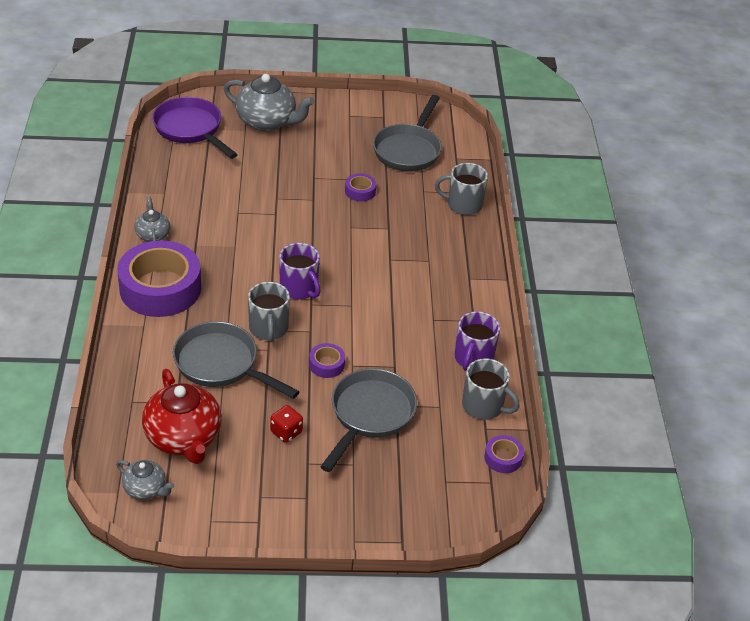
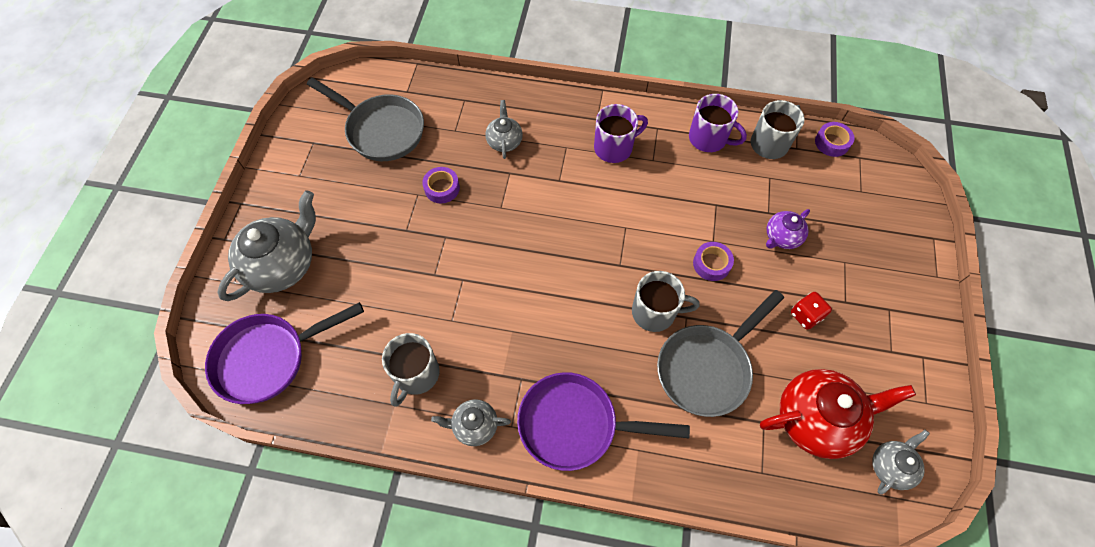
camera: 75 degrees left, 20 degrees up
(160, 288) = (575, 424): purple tape -> purple pan
(299, 288) = (594, 273): purple mug -> purple mug (614, 148)
(369, 415) = (781, 237): grey pan -> purple teapot
(422, 221) = (504, 141): none -> grey teapot
(463, 205) = (485, 100): grey mug -> grey mug (416, 374)

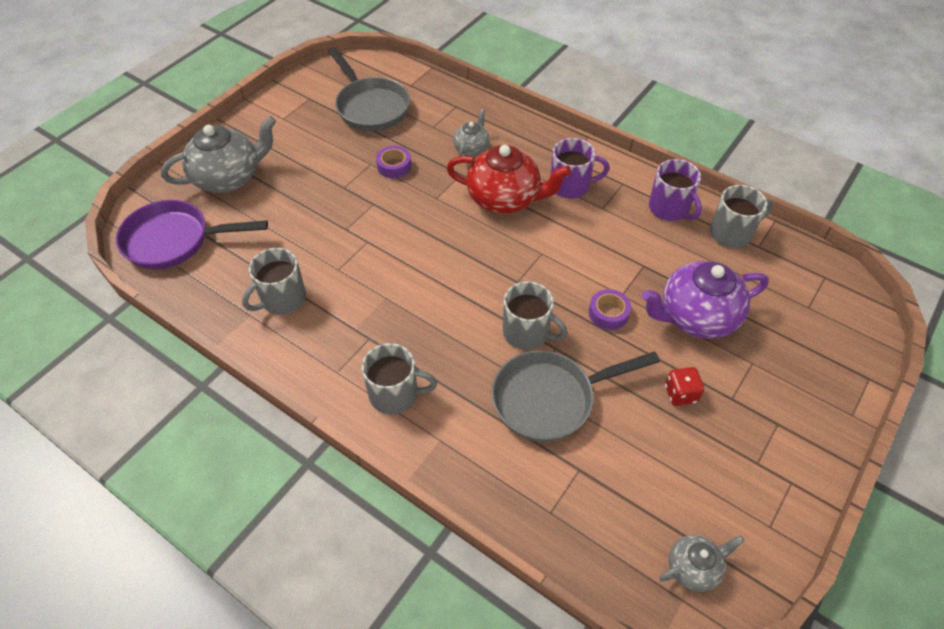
camera: 25 degrees right, 10 degrees down
(474, 426) = (305, 358): grey teapot -> none
(575, 424) = (395, 394): purple pan -> grey mug
(781, 237) = (696, 317): purple teapot -> purple teapot, size x1.89
(817, 419) = (637, 490): red teapot -> red teapot (505, 199)
(832, 142) = (800, 254): purple tape -> none

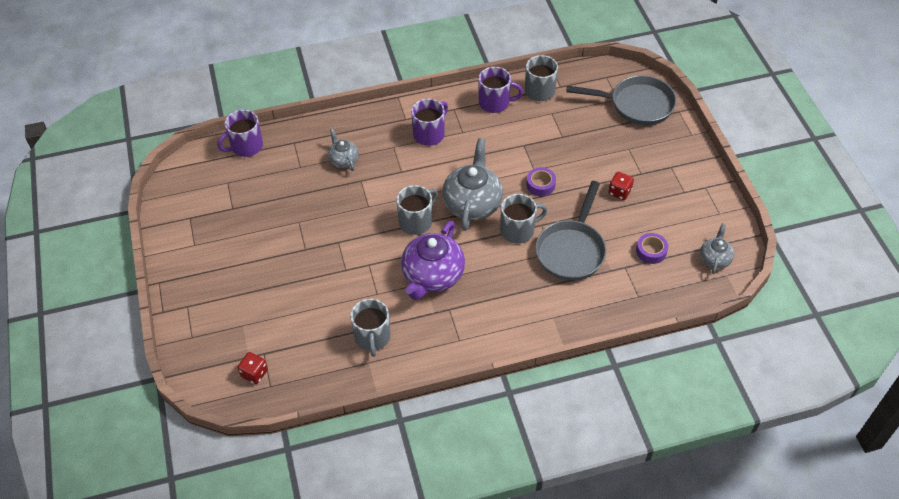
camera: 50 degrees left, 0 degrees up
(174, 241) = (254, 373): purple pan -> red dice
(229, 177) = (223, 310): grey teapot -> grey teapot (472, 203)
(370, 107) = (240, 188): grey pan -> grey pan (636, 105)
(394, 166) = (315, 210): purple tape -> purple tape (651, 251)
(395, 394) = (502, 320): grey mug -> grey mug (416, 221)
(419, 82) = (246, 146): none -> purple mug
(505, 199) = (406, 172): red teapot -> none
(696, 317) = (579, 149): purple teapot -> purple teapot (432, 276)

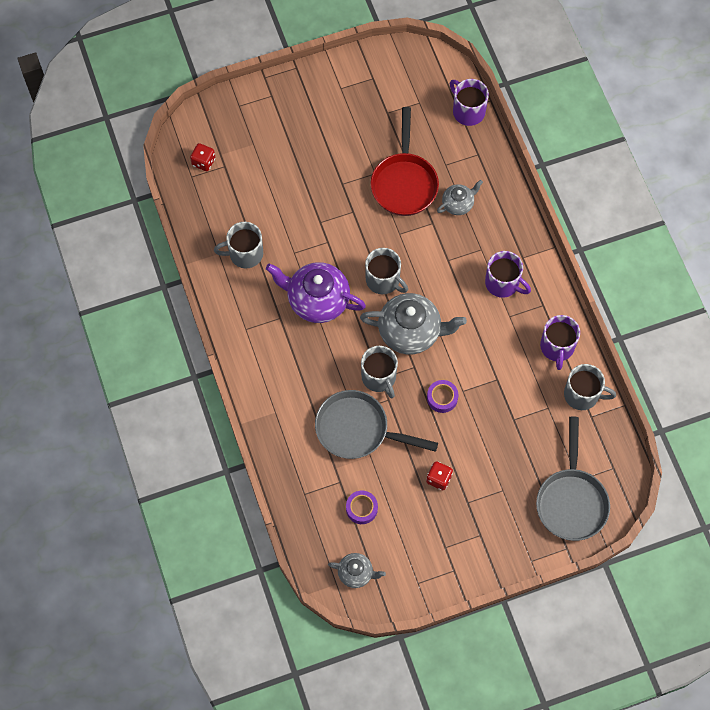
camera: 85 degrees right, 15 degrees up
(313, 199) = (404, 183): none -> red pan

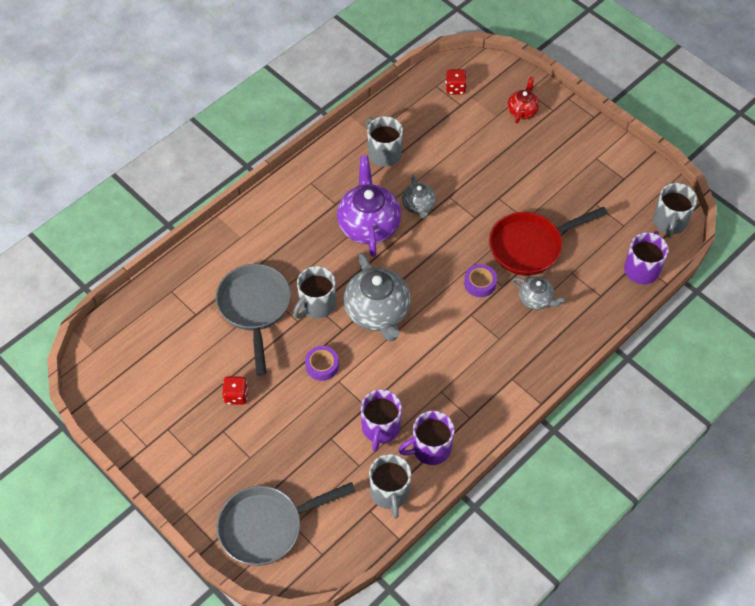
camera: 65 degrees right, 10 degrees down
(258, 120) = (522, 110): none -> red teapot
(356, 573) = (110, 363): grey teapot -> grey teapot (418, 206)
(361, 508) = (176, 342): purple tape -> purple tape (480, 283)
(383, 280) = (418, 269): grey mug -> grey mug (669, 222)
(503, 283) = (473, 371): purple mug -> purple mug (380, 428)

